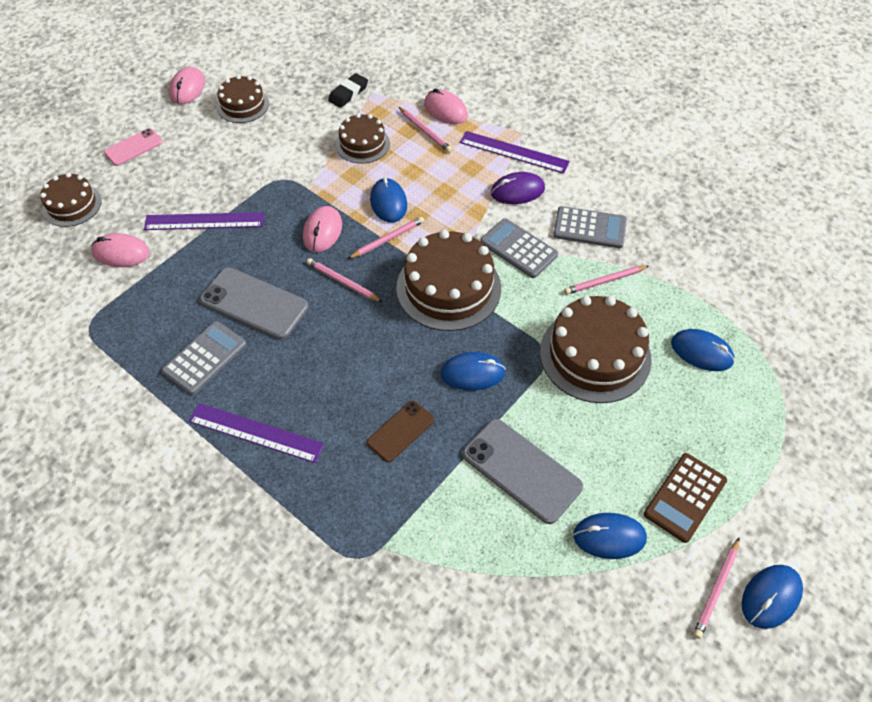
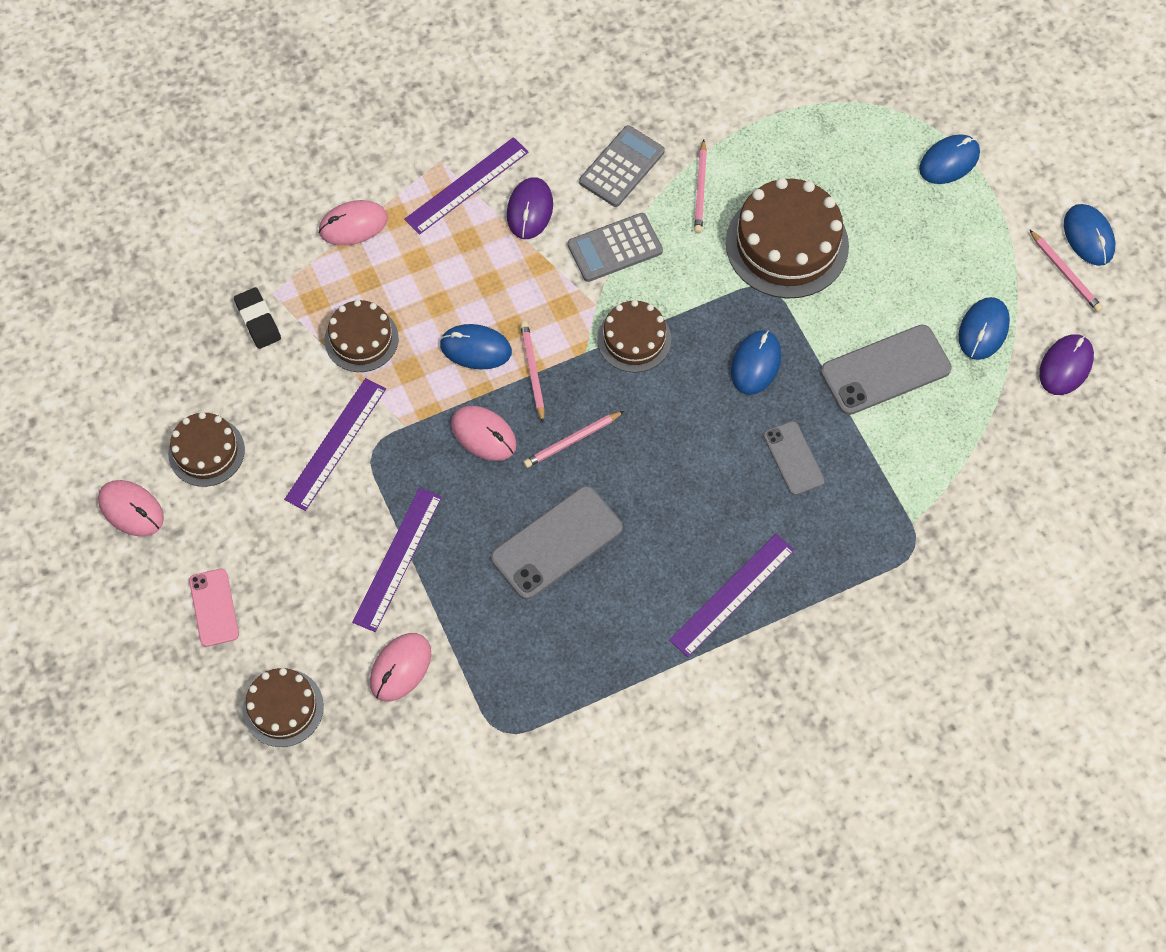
camera: 65 degrees left, 10 degrees up
(205, 358) = (609, 617): grey calculator -> none
(277, 160) = (336, 444): none -> purple ruler
(400, 431) = (793, 458): brown phone -> grey phone
(425, 131) = (378, 263): pink pencil -> none
(448, 288) = (634, 339): brown cake -> brown cake, size x0.59
(616, 626) = (1065, 366): none -> purple mouse
(685, 497) = (972, 250): brown calculator -> none
(701, 352) = (828, 151): blue mouse -> blue mouse (949, 161)

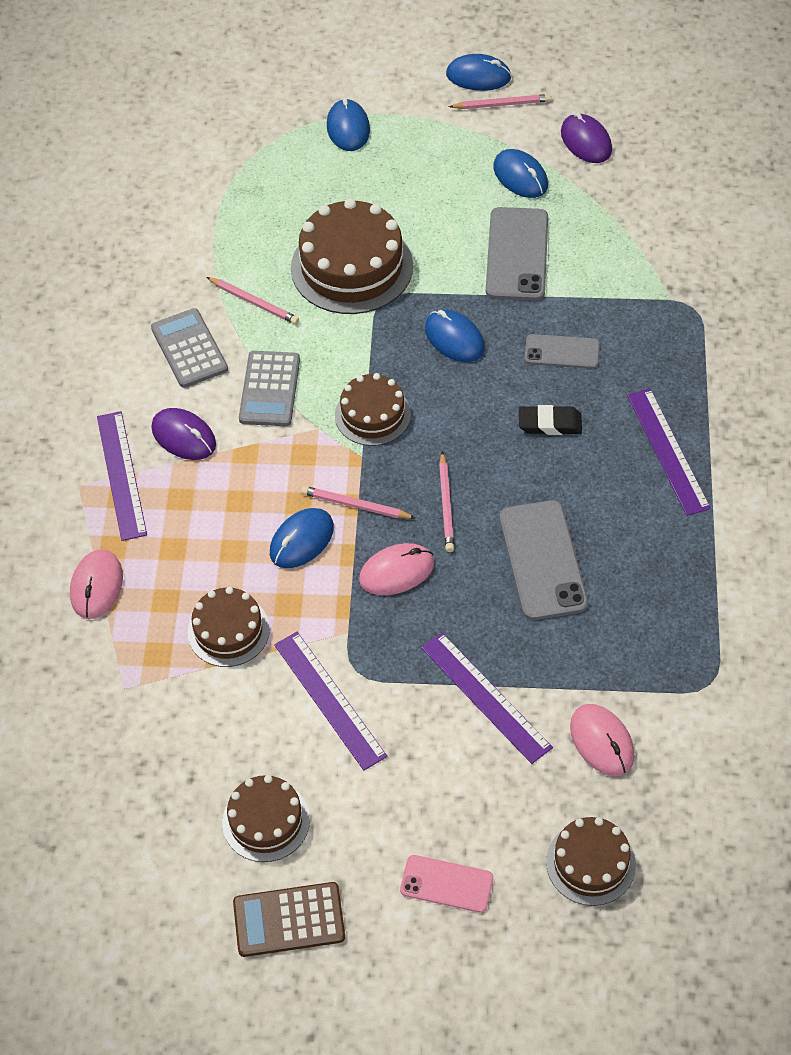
camera: 60 degrees left, 10 degrees down
(131, 509) = (289, 920): pink mouse -> brown calculator
(258, 320) = (146, 713): black eraser -> black eraser (550, 423)

